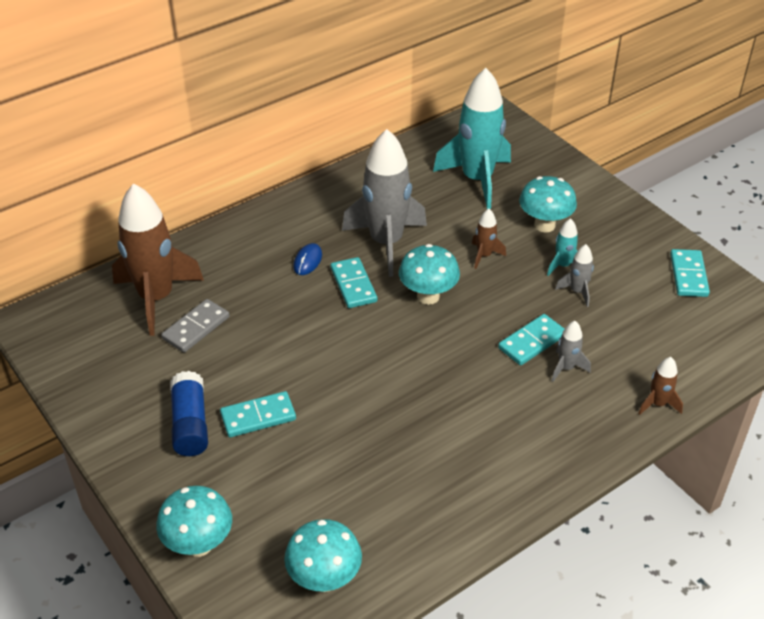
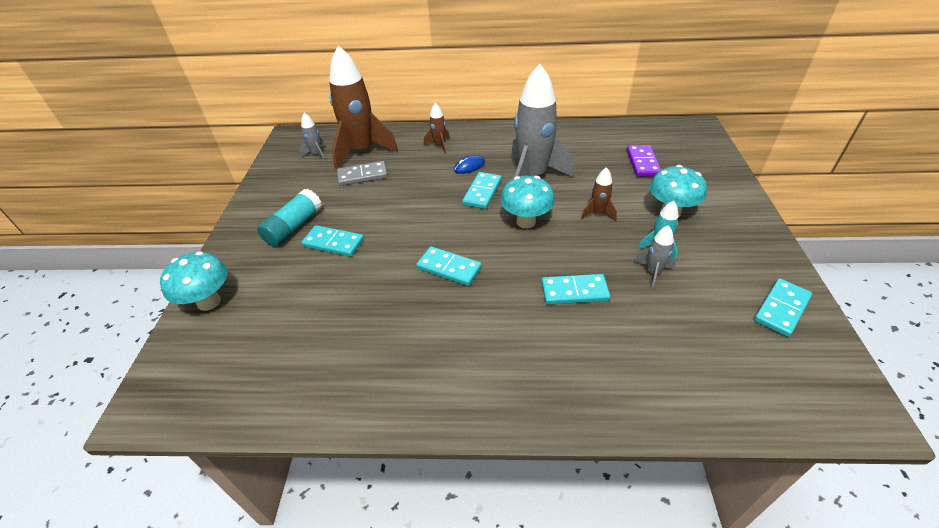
camera: 40 degrees right, 0 degrees up
(190, 424) = (294, 227): blue glue stick -> turquoise glue stick
(324, 579) = (241, 376): turquoise mushroom -> none
(404, 379) = (449, 268): none -> turquoise domino
(477, 180) = (643, 163): turquoise rocket -> purple domino
(566, 368) = (584, 327): grey rocket -> grey rocket (316, 154)
(657, 404) = (644, 407): brown rocket -> brown rocket (439, 145)

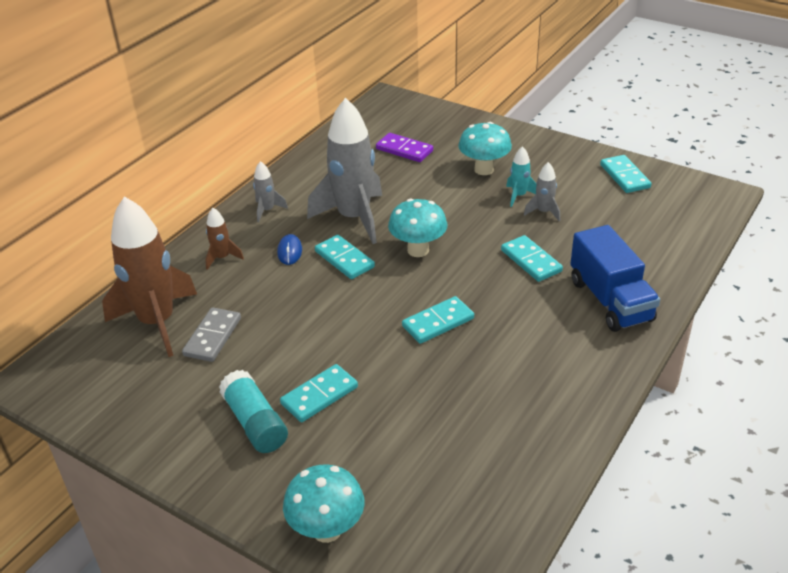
camera: 60 degrees left, 5 degrees down
(316, 154) = (114, 365): grey rocket -> grey rocket (267, 210)
(567, 371) = (610, 300): none -> blue truck
(574, 291) = (531, 261): turquoise domino -> turquoise domino turned 60 degrees counterclockwise
(597, 213) = (447, 205): brown rocket -> none

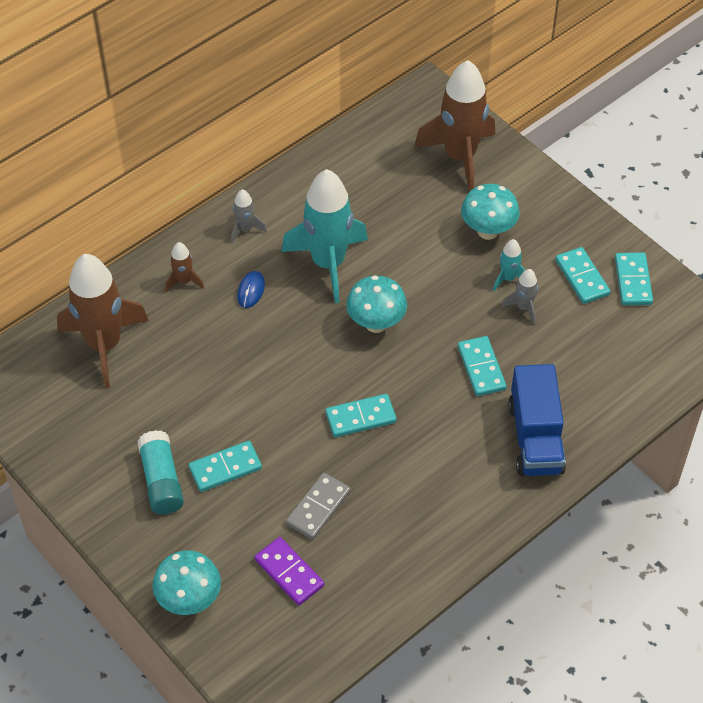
camera: 15 degrees right, 15 degrees up
(212, 337) = (150, 376): grey domino -> grey domino (318, 507)
(344, 259) = (300, 315): turquoise domino -> turquoise domino (582, 277)
(354, 218) = (328, 263): grey rocket -> turquoise rocket
(404, 150) = (415, 179): purple domino -> purple domino (289, 572)
(434, 130) = (460, 157): none -> brown rocket

